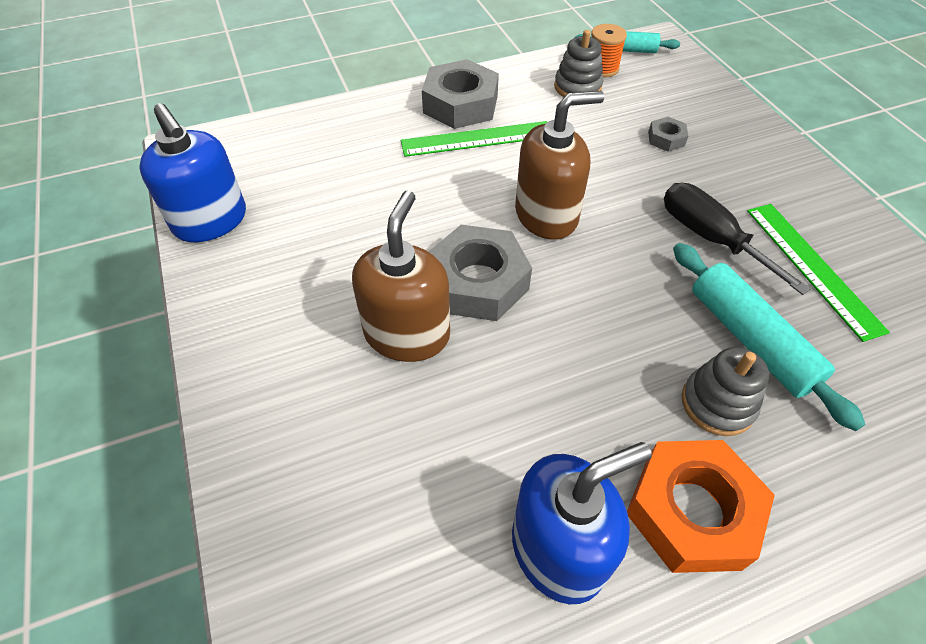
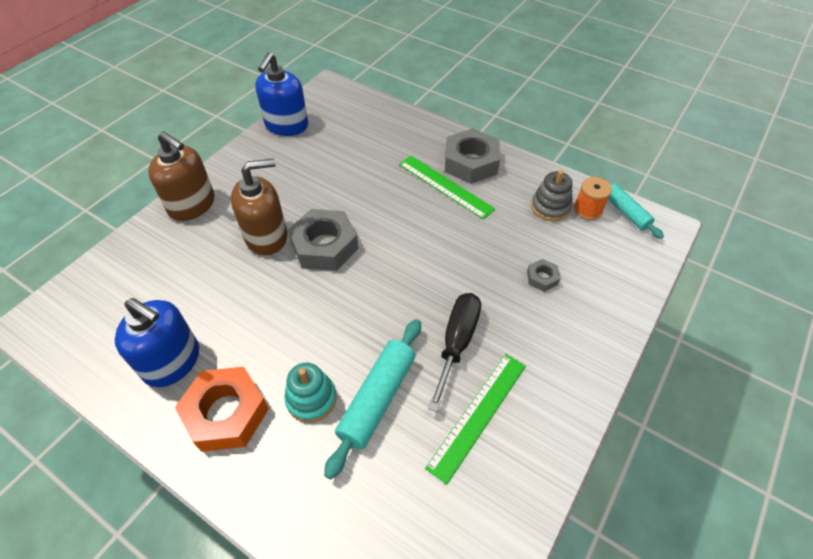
camera: 55 degrees right, 0 degrees up
(546, 215) = (405, 250): brown soap dispenser -> brown soap dispenser (192, 205)
(717, 404) = (311, 399): grey stacking toy -> turquoise stacking toy

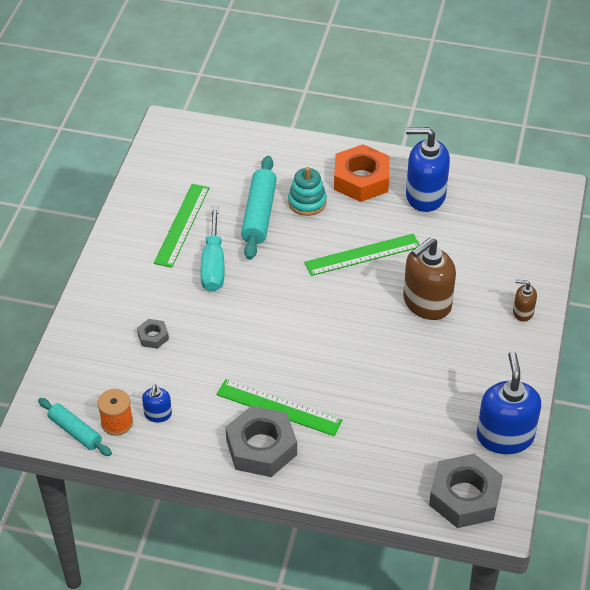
camera: 160 degrees right, 5 degrees down
(192, 205) = (523, 312): brown soap dispenser -> brown soap dispenser, size x0.48
(292, 305) = (362, 255): none -> green ruler
(325, 246) = (367, 310): grey nut -> grey nut (464, 497)
(457, 343) = (213, 265): black screwdriver -> turquoise screwdriver
(550, 207) = (158, 414): grey stacking toy -> blue soap dispenser

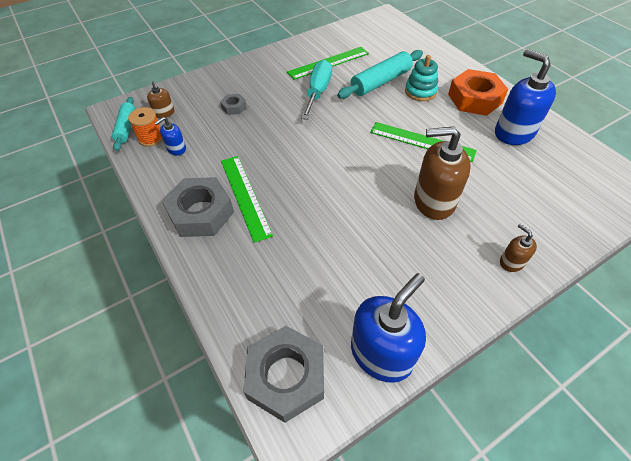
camera: 45 degrees right, 5 degrees up
(91, 391) = (164, 113): none -> brown soap dispenser
(213, 265) = (318, 92): turquoise screwdriver -> turquoise screwdriver turned 150 degrees clockwise

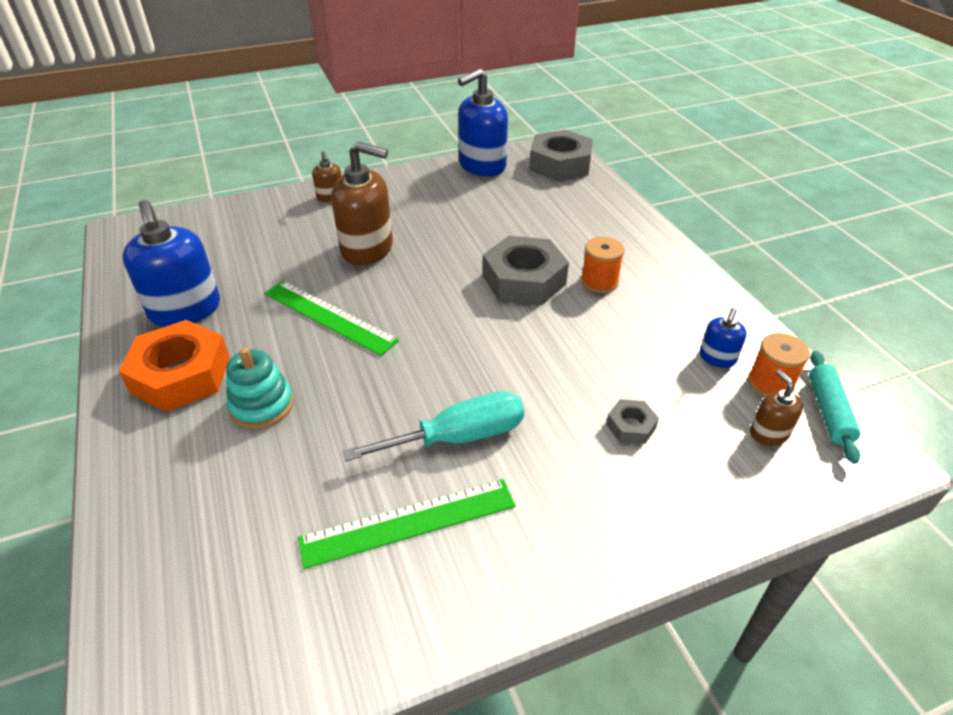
camera: 170 degrees left, 10 degrees down
(176, 149) = (717, 358): blue soap dispenser -> blue soap dispenser turned 150 degrees clockwise
(201, 213) = (654, 271): grey nut -> grey nut (524, 280)
(245, 196) = (599, 282): green ruler -> orange spool
(318, 92) = (458, 437): turquoise screwdriver -> turquoise screwdriver turned 135 degrees counterclockwise
(381, 82) = (321, 442): turquoise rolling pin -> none

